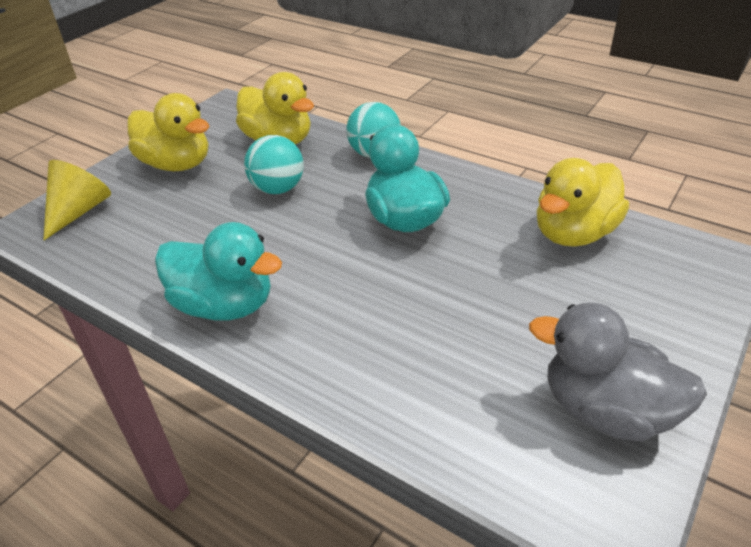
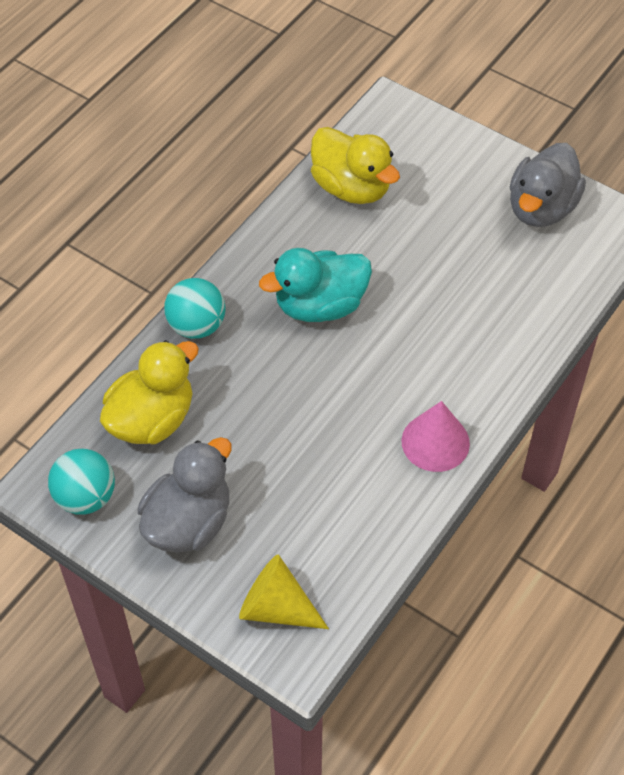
camera: 90 degrees left, 15 degrees up
(177, 164) = (188, 522): yellow duck -> grey duck
(224, 305) = (435, 442): turquoise duck -> pink cone
(278, 189) = (255, 413): turquoise ball -> turquoise ball (85, 497)

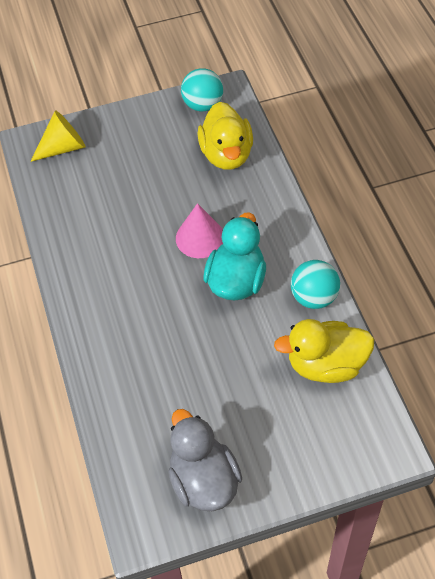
camera: 130 degrees right, 0 degrees up
(188, 522) = (146, 138): grey duck -> none
(197, 326) = (276, 209): turquoise ball -> turquoise ball (314, 297)
(435, 442) = (84, 277): pink cone -> pink cone (200, 238)

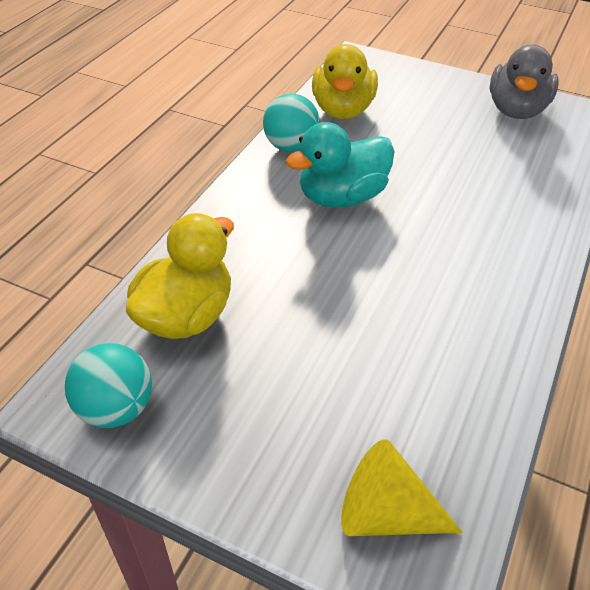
camera: 140 degrees left, 10 degrees down
(200, 238) = (330, 253): pink cone -> none
(326, 365) = (342, 110): yellow duck -> yellow duck turned 60 degrees clockwise

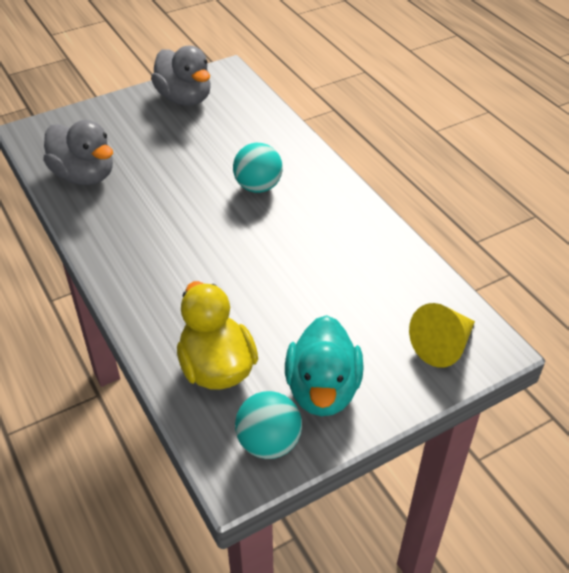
camera: 55 degrees left, 0 degrees up
(291, 147) = (95, 225): turquoise ball -> turquoise ball (258, 187)
(341, 197) = (180, 228): turquoise duck -> turquoise duck (322, 390)
(342, 110) = (84, 175): yellow duck -> grey duck

